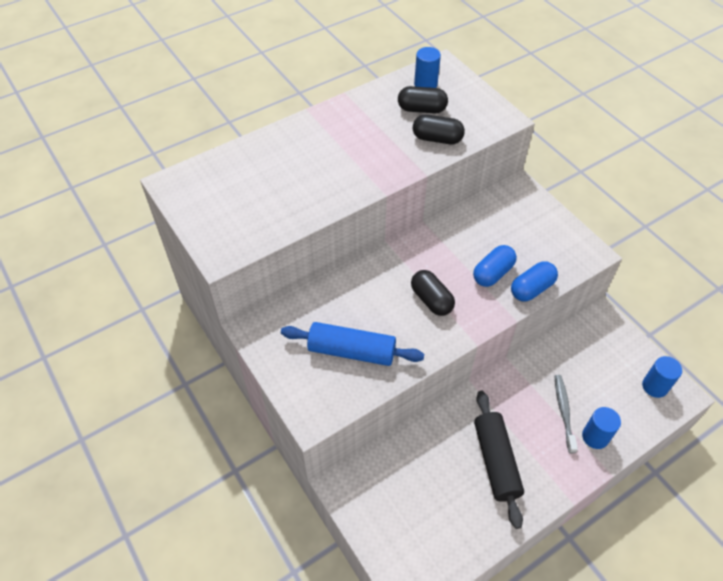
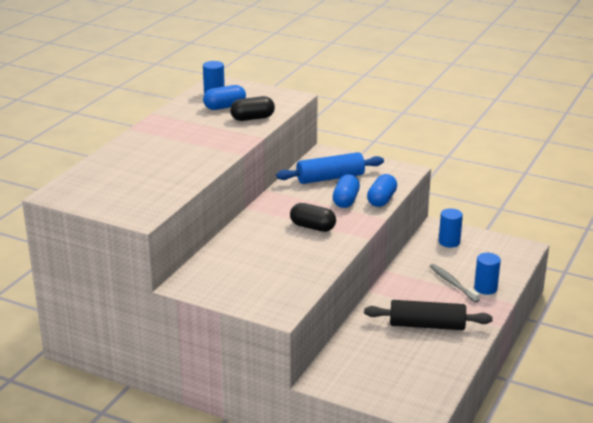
camera: 30 degrees left, 25 degrees down
(351, 351) = (276, 271): blue rolling pin -> blue rolling pin (330, 178)
(421, 109) = (224, 107): black capsule -> blue capsule
(496, 461) = (427, 325): black rolling pin -> black rolling pin turned 45 degrees counterclockwise
(654, 386) = (503, 249): blue cylinder -> blue cylinder (449, 242)

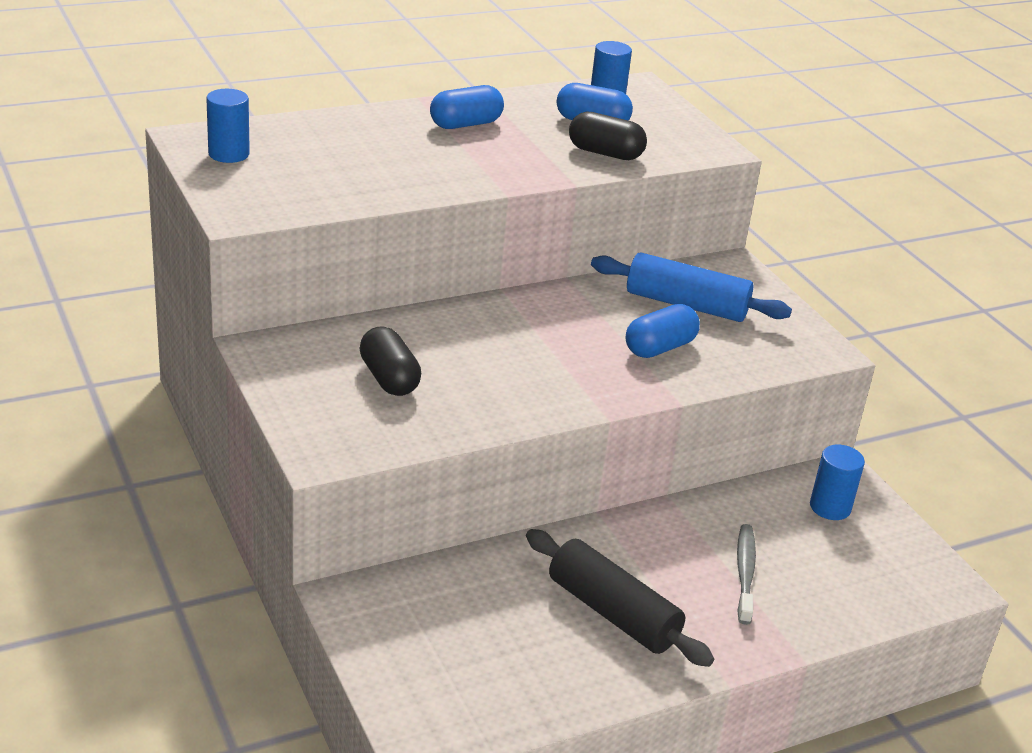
camera: 35 degrees right, 5 degrees up
(312, 227) = (552, 361): black capsule -> black capsule (389, 379)
(381, 200) = (717, 374): blue capsule -> blue capsule (466, 124)
(485, 288) = (790, 611): blue cylinder -> blue cylinder (229, 154)

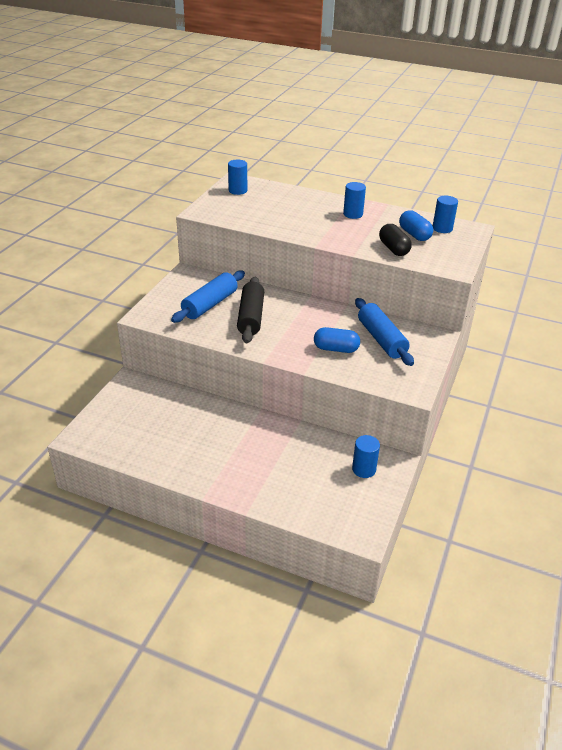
camera: 50 degrees right, 5 degrees up
(389, 379) = (210, 304): black capsule -> blue rolling pin
(466, 124) = (353, 214): blue capsule -> blue cylinder
(613, 613) = (205, 445): black rolling pin -> black rolling pin (251, 317)
(745, 573) = (280, 467): grey toothbrush -> none

